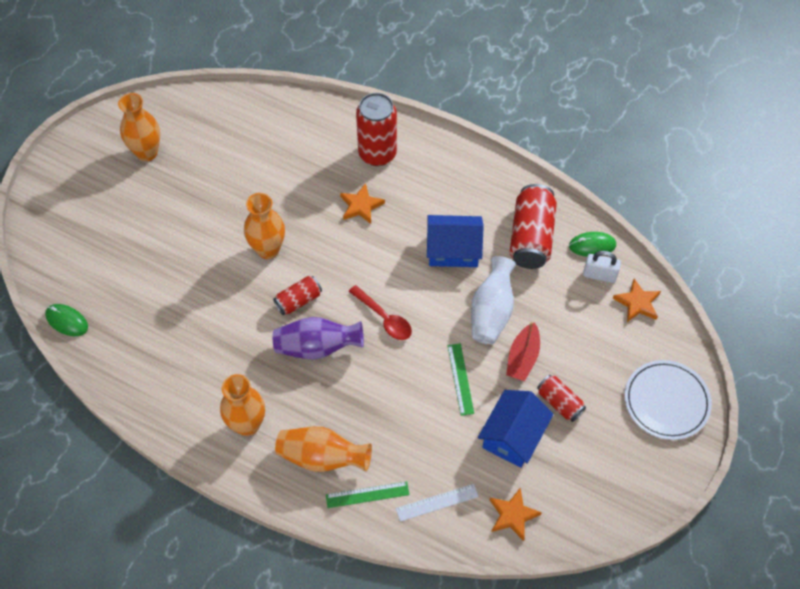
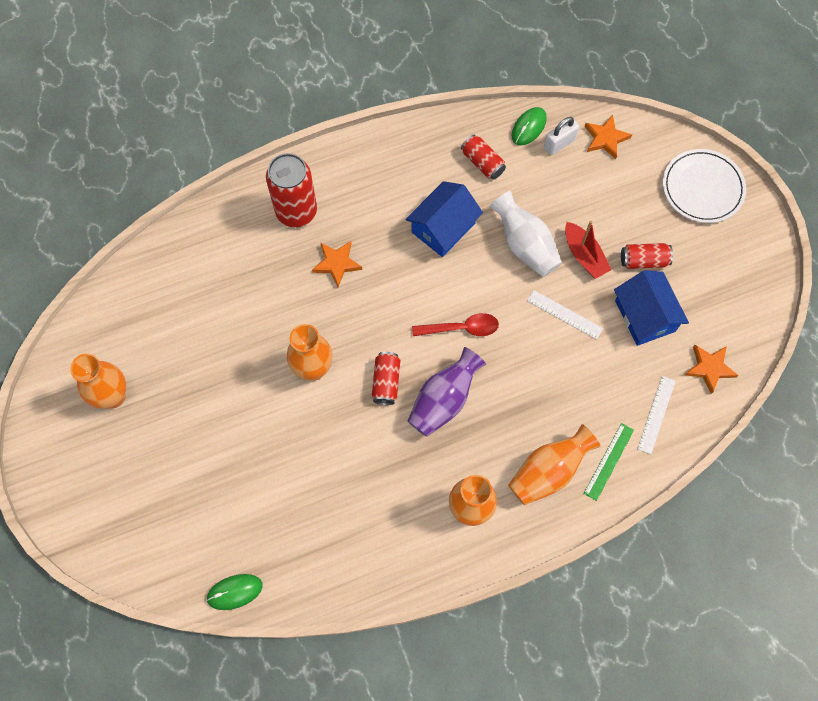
camera: 50 degrees left, 10 degrees up
(460, 379) = (564, 314): green ruler -> white ruler
(531, 237) = (482, 163): red can -> red can, size x0.56

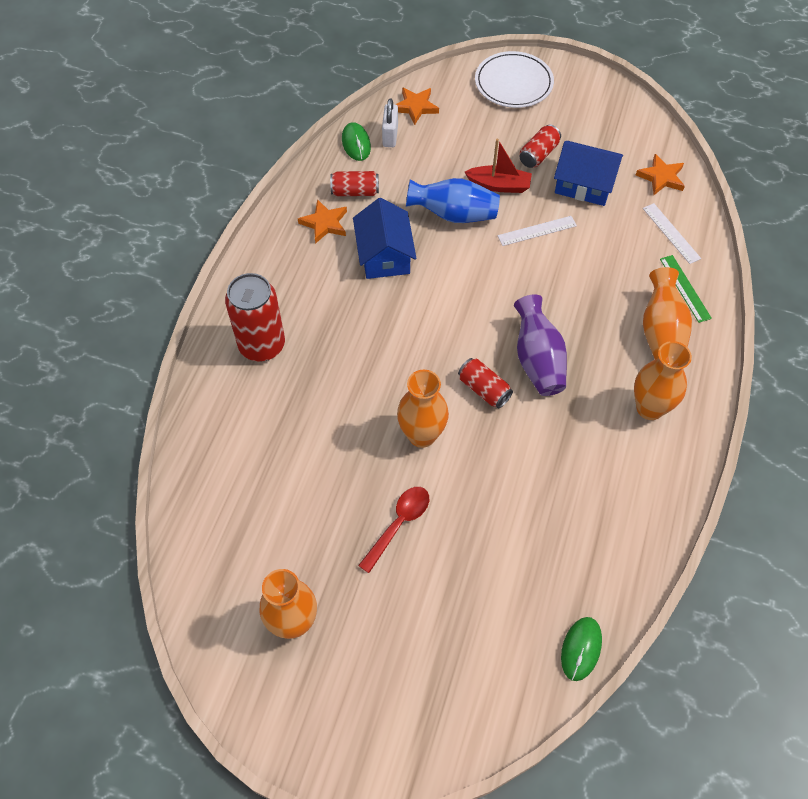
camera: 50 degrees left, 10 degrees down
(337, 263) = (341, 350): orange star -> orange star (324, 223)
(461, 328) = (485, 304): red spoon -> red spoon (398, 524)
(525, 245) = (454, 214): white vase -> blue vase

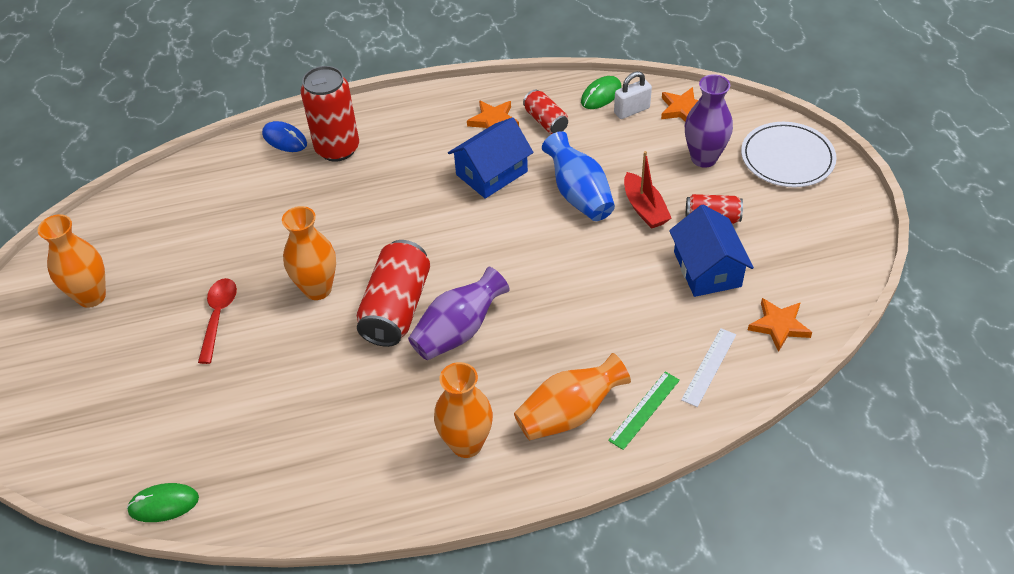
camera: 60 degrees right, 10 degrees down
(213, 379) = (284, 139): none -> blue mouse
(398, 524) = (218, 317): red spoon -> red spoon turned 90 degrees counterclockwise
(476, 125) = (704, 158): none -> purple vase
(484, 389) = (396, 308): red can -> red can, size x1.80
(537, 231) = (613, 261): white ruler -> none

